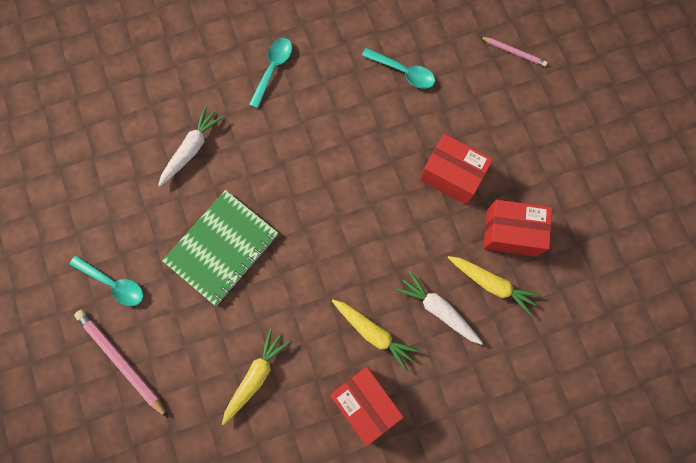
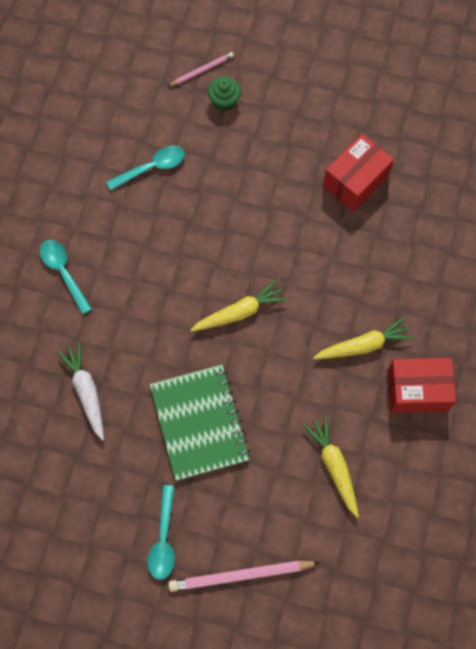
camera: 55 degrees left, 5 degrees down
(114, 283) = (163, 539): turquoise spoon -> turquoise spoon turned 120 degrees clockwise
(438, 310) = (379, 281): white carrot -> none
(452, 176) = (274, 193): red box -> none
(492, 284) = (387, 226): yellow carrot -> yellow carrot (239, 312)
(501, 86) = (224, 101): none -> green cupcake

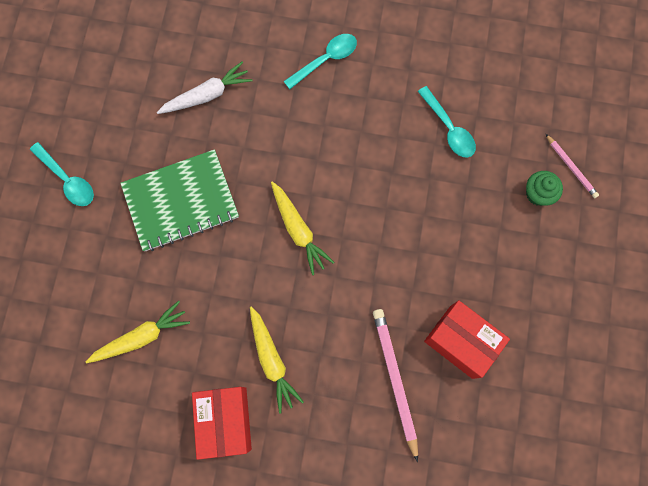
camera: 85 degrees right, 5 degrees up
(163, 539) = (68, 180): turquoise spoon -> turquoise spoon turned 135 degrees counterclockwise
(241, 575) = (34, 253): pink pencil -> pink pencil (395, 380)

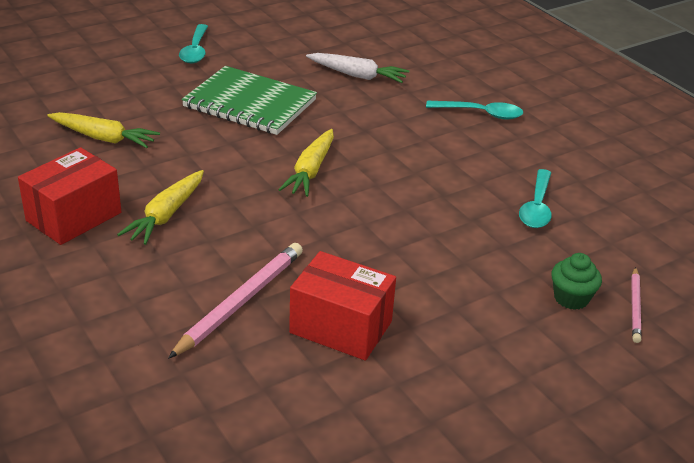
camera: 45 degrees right, 40 degrees down
(461, 342) = (341, 327): red box -> red box turned 60 degrees counterclockwise

